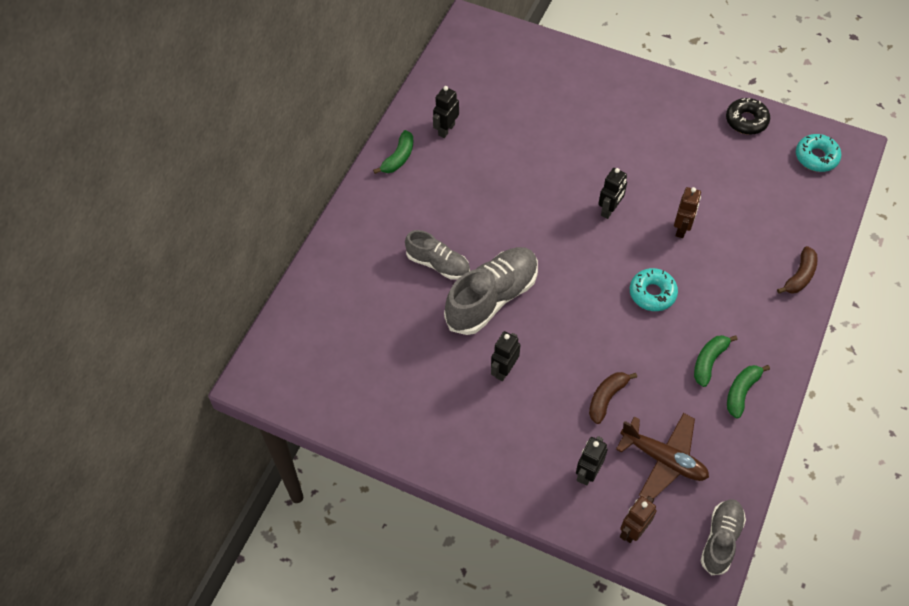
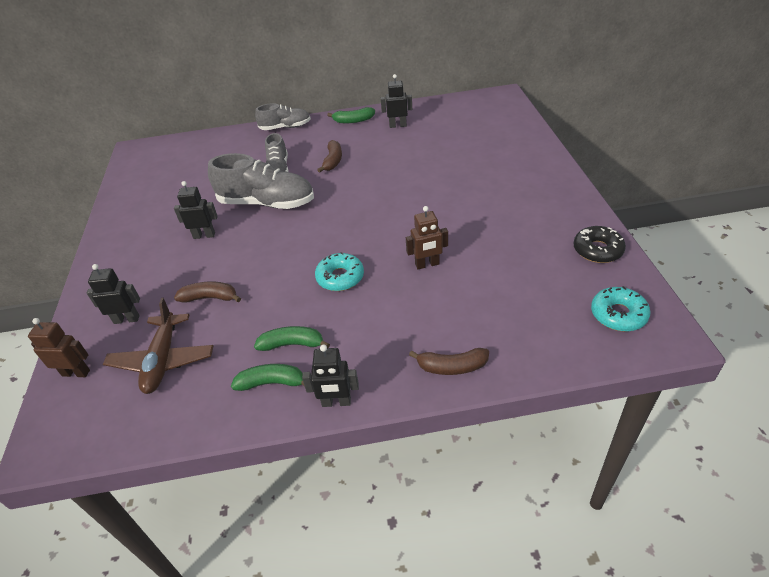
camera: 60 degrees right, 15 degrees down
(464, 213) = (333, 161): none -> brown banana
(609, 210) = (404, 219): black robot -> black robot (336, 402)
(720, 539) = (85, 442): grey shoe -> grey shoe (285, 127)

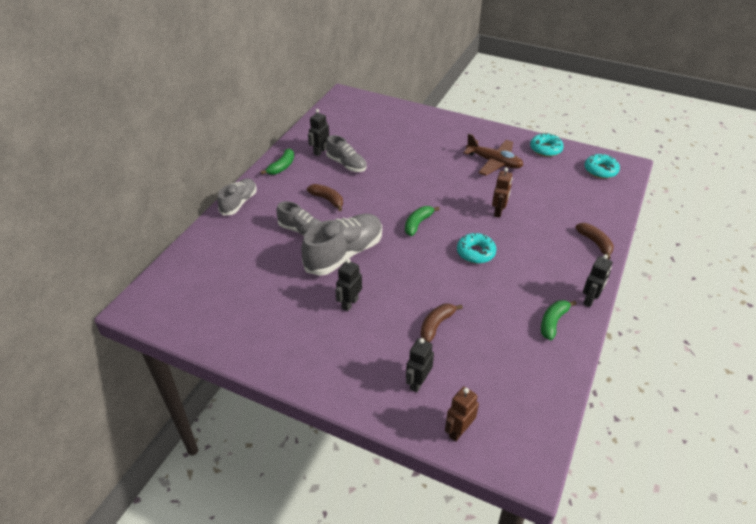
camera: 60 degrees left, 0 degrees up
(163, 360) = (486, 372): brown plane -> brown plane (494, 162)
(292, 344) = (524, 300): green banana -> green banana (418, 224)
(395, 145) = (346, 164): none -> grey shoe
(451, 367) = (595, 243): brown banana -> brown banana turned 60 degrees counterclockwise
(597, 250) = (545, 149): black donut -> turquoise donut

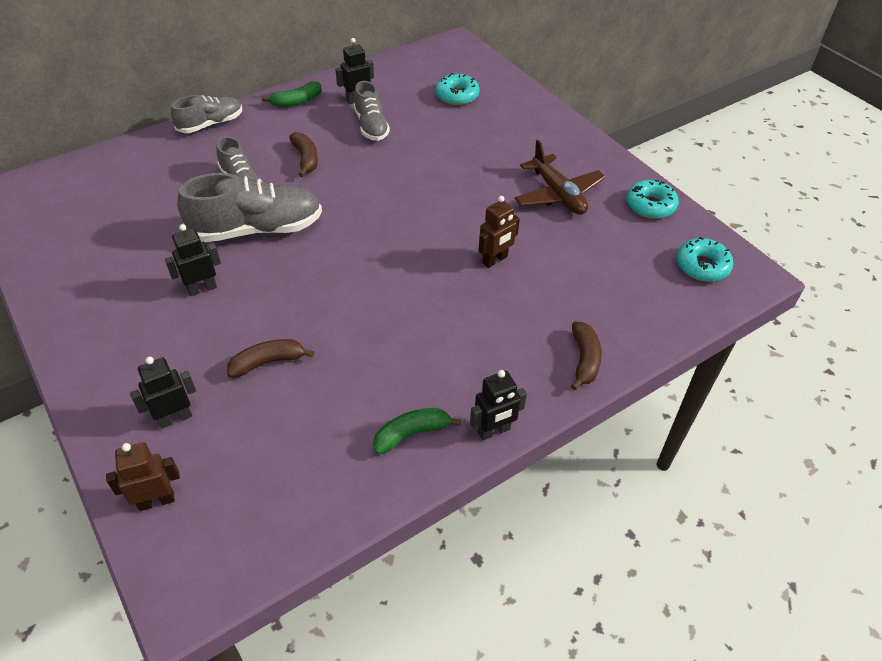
camera: 30 degrees right, 5 degrees up
(418, 224) = (378, 231): green banana -> none
(475, 252) = (409, 298): turquoise donut -> turquoise donut (457, 95)

